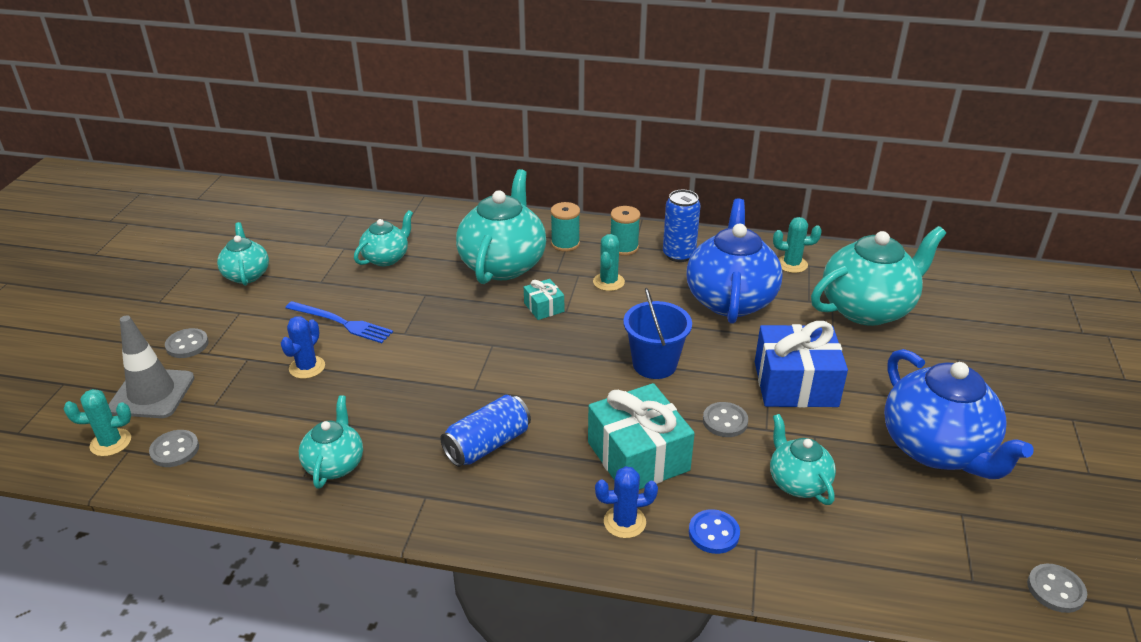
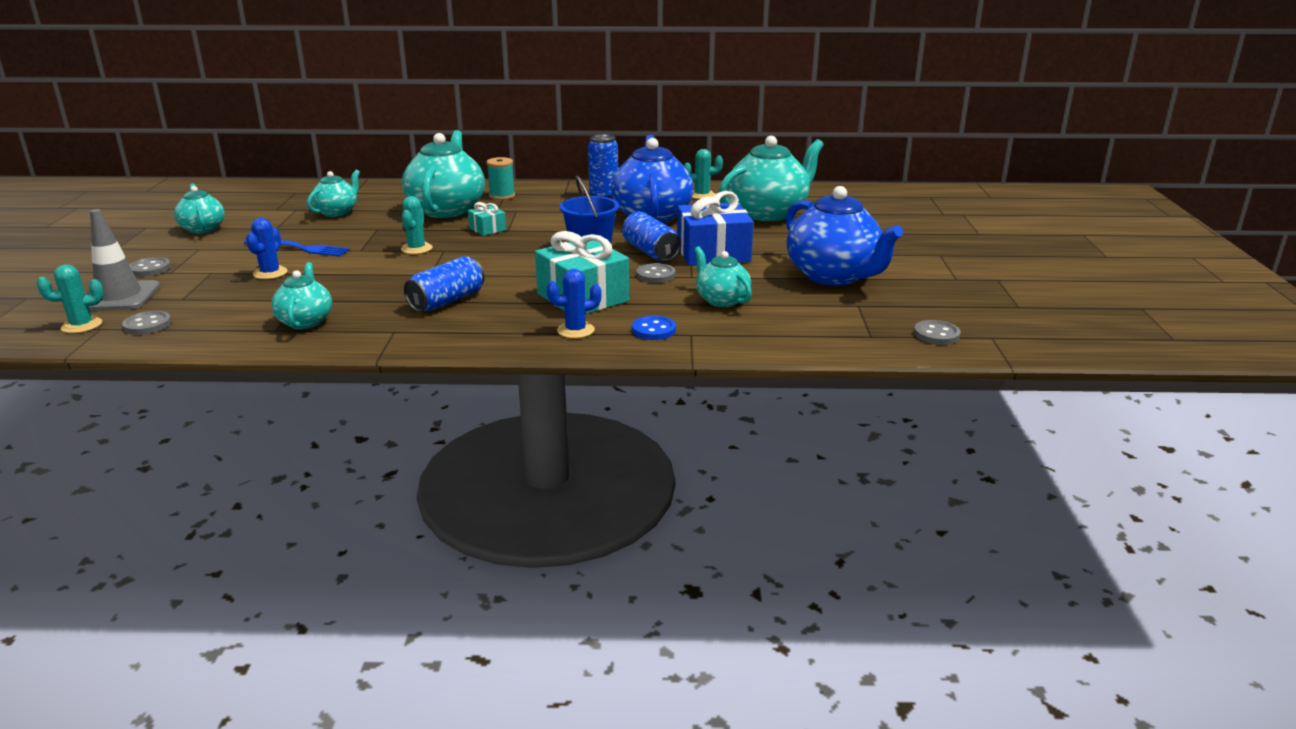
camera: 10 degrees left, 10 degrees down
(608, 282) = (544, 213): turquoise cactus -> turquoise cactus (416, 249)
(624, 248) = (555, 195): turquoise spool -> none
(723, 373) = (650, 252): none -> blue can

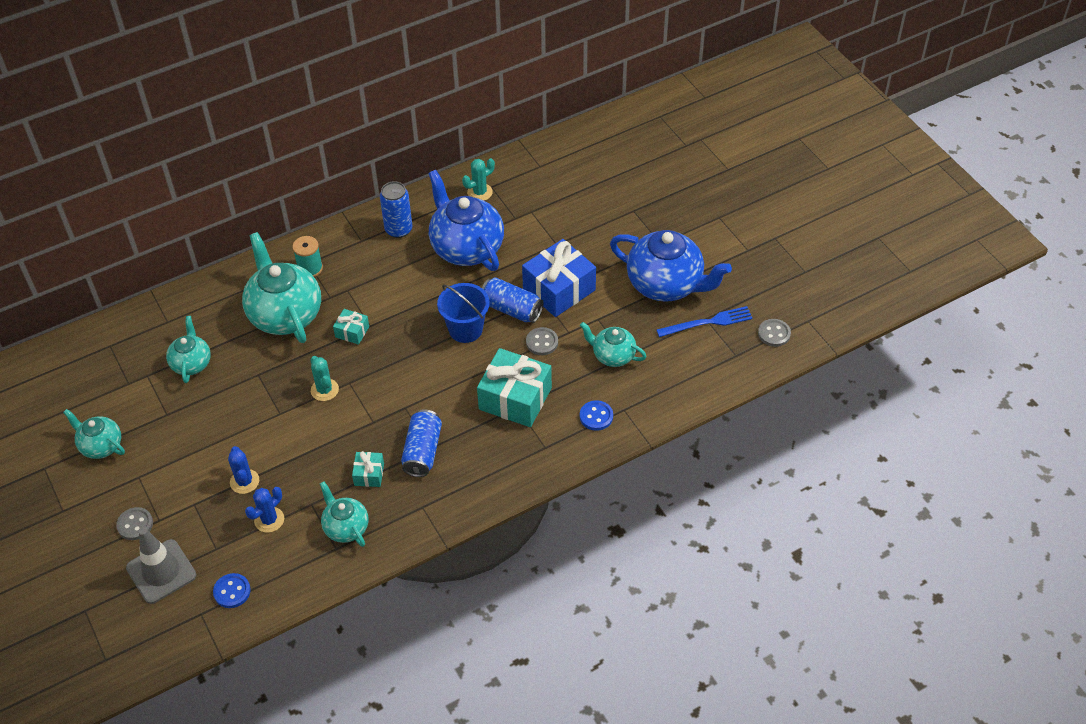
camera: 30 degrees left, 25 degrees up
(82, 325) = (182, 618): turquoise cactus -> none
(147, 325) = (232, 591): grey button -> blue button
(300, 248) = (226, 435): blue fork -> blue fork (708, 322)
(378, 299) = (369, 474): none -> turquoise gift
(575, 330) = (545, 443): blue cactus -> blue cactus (269, 520)
(768, 213) = (555, 202): turquoise teapot -> none

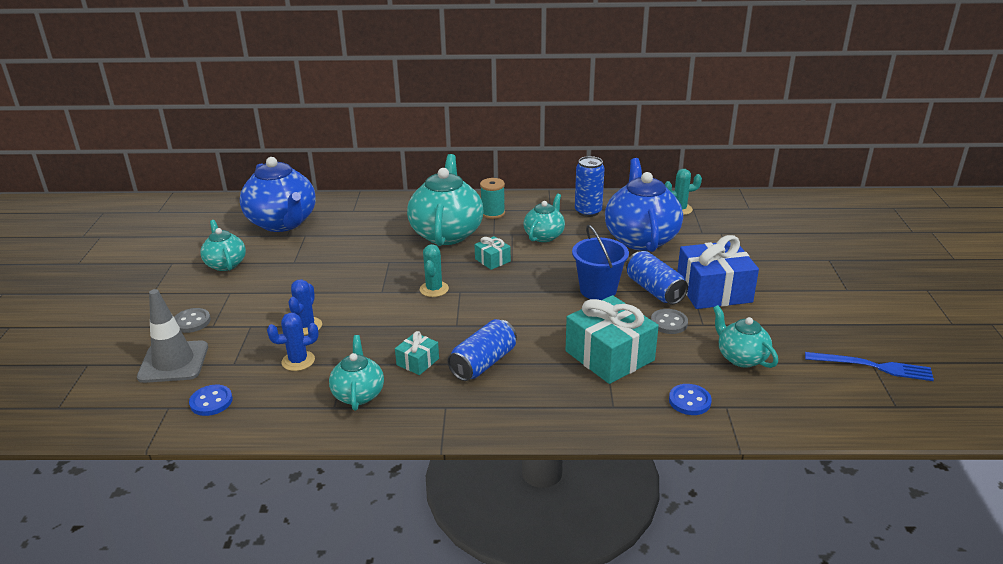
camera: 30 degrees right, 20 degrees down
(191, 363) = (345, 239): turquoise teapot -> turquoise teapot (544, 236)
(666, 284) = (837, 321): blue teapot -> blue teapot (283, 223)
(774, 334) = (957, 403): grey button -> none

